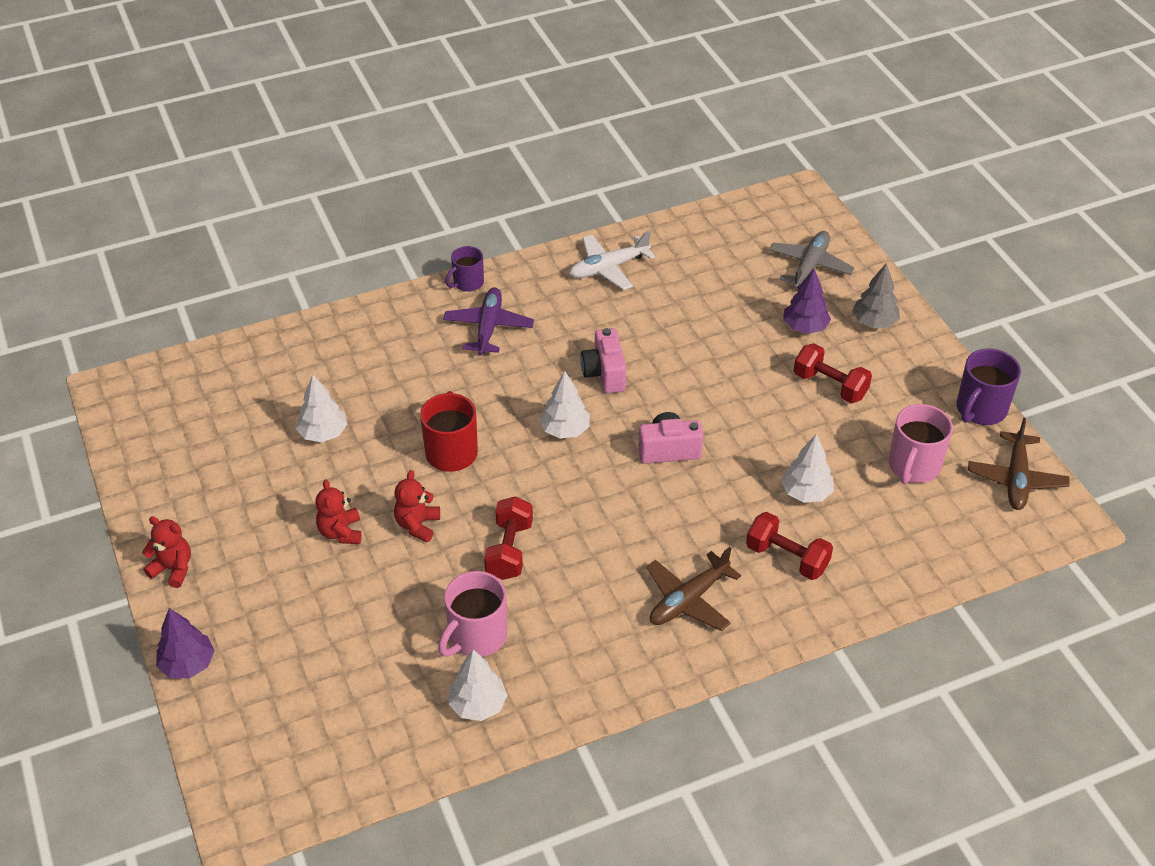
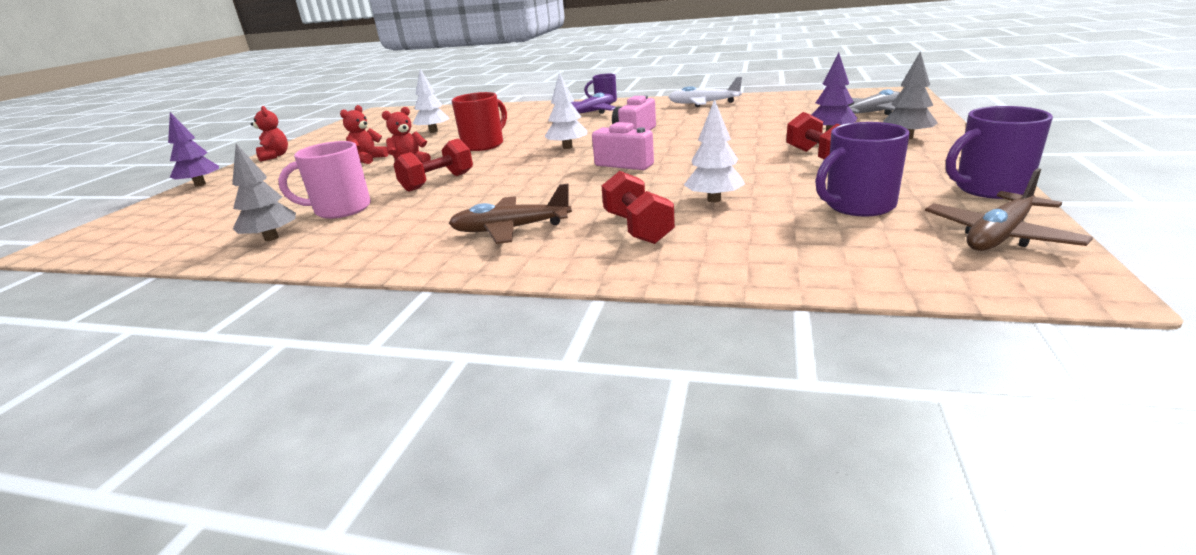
camera: 40 degrees right, 20 degrees down
(478, 705) = (271, 238): white tree -> grey tree
(913, 466) = (858, 206): pink mug -> purple mug

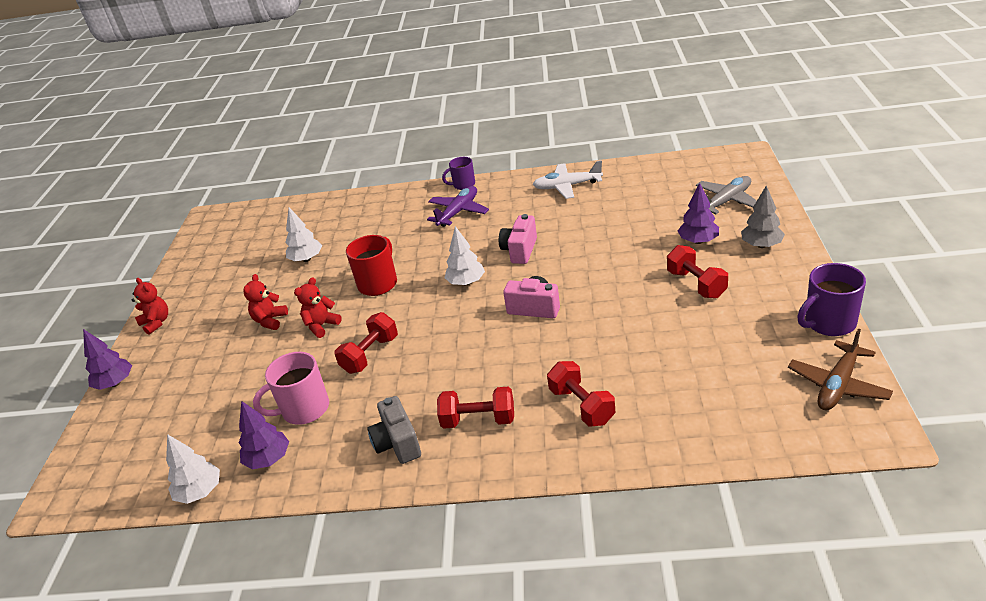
camera: 10 degrees left, 10 degrees up
(271, 238) = (268, 459): grey tree -> purple tree
(409, 238) = (397, 443): none -> grey camera
(510, 229) = (478, 420): brown plane -> red dumbbell
(714, 200) = (629, 359): white tree -> white tree (200, 492)
(858, 206) = (739, 356): purple mug -> none

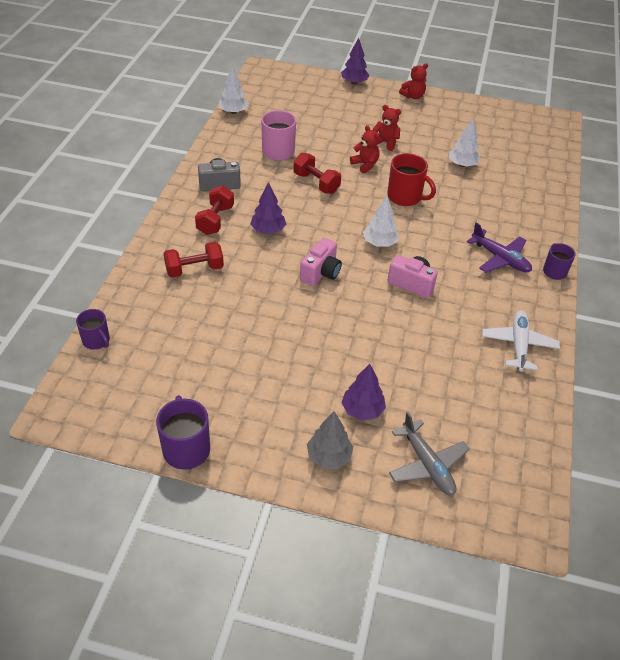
camera: 95 degrees right, 10 degrees up
(268, 459) = (242, 135): purple tree -> purple tree (268, 230)
(696, 284) = (294, 381): red dumbbell -> none
(753, 446) = (96, 341): none -> purple mug
(838, 385) = (115, 415): brown plane -> none

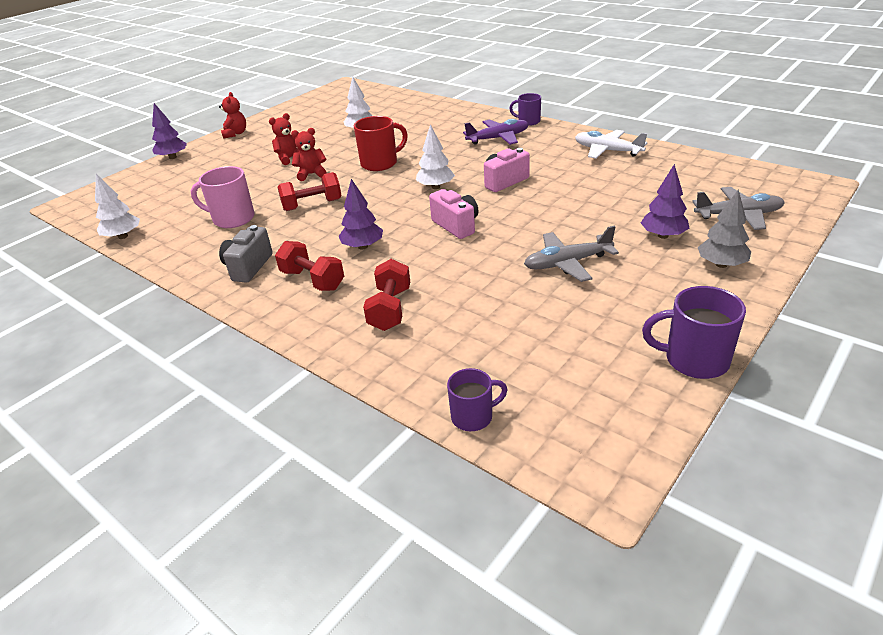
camera: 60 degrees left, 10 degrees down
(290, 353) = (567, 263): none -> grey plane

